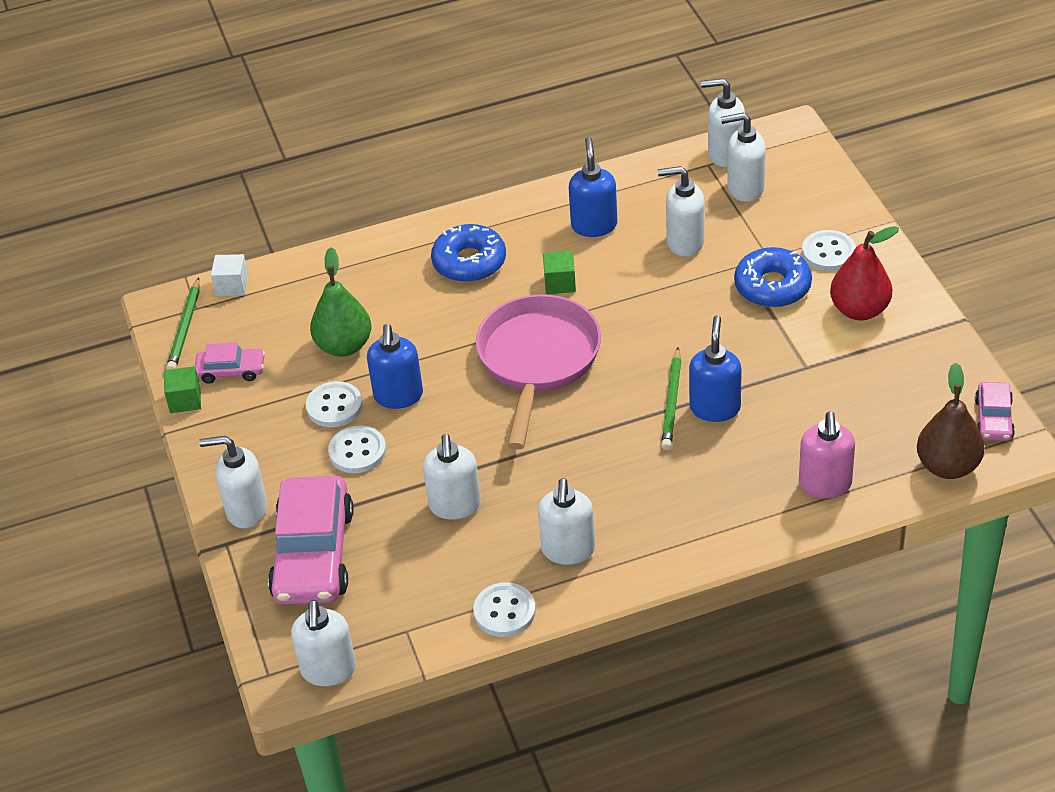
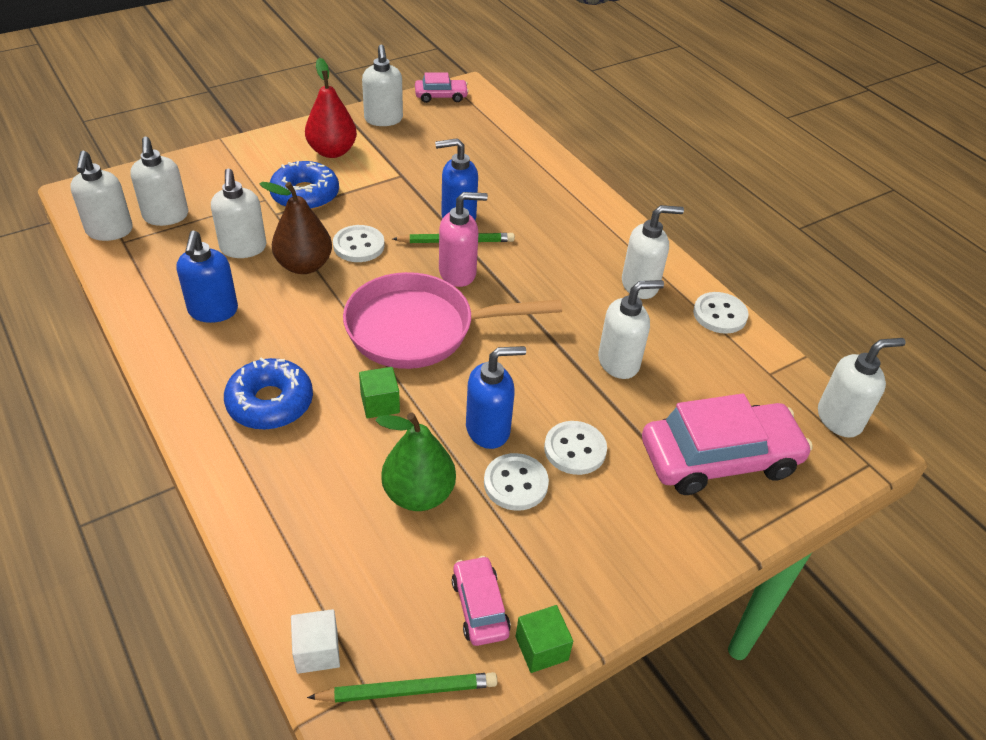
camera: 110 degrees left, 0 degrees up
(246, 510) = (688, 532): white soap dispenser -> white soap dispenser (383, 119)
(560, 283) = (304, 326): green cube -> green cube (380, 403)
(594, 225) = (213, 311): blue soap dispenser -> blue soap dispenser turned 75 degrees counterclockwise
(825, 484) = (525, 162): pink soap dispenser -> pink soap dispenser (458, 273)
(828, 253) = (261, 168): white button -> white button (359, 245)
(947, 466) = (491, 113): brown pear -> brown pear (304, 265)

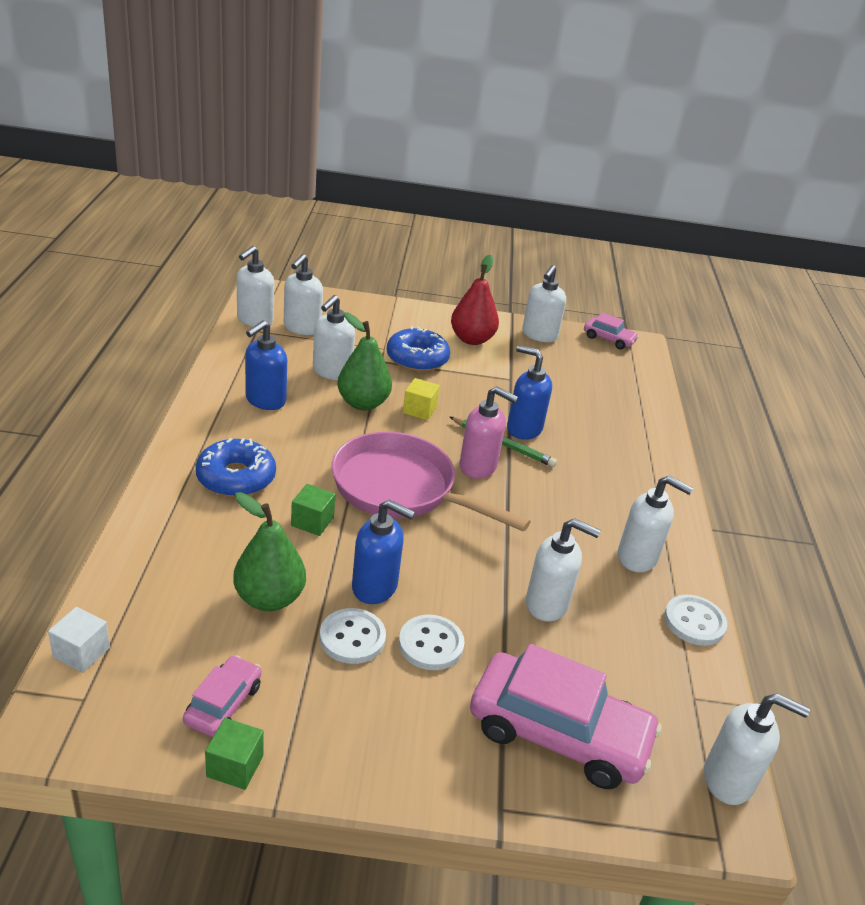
camera: 35 degrees right, 10 degrees down
(304, 265) = (363, 403): brown pear -> green pear
(359, 245) = (419, 410): white button -> yellow cube
(408, 690) = (108, 722): green pencil -> none

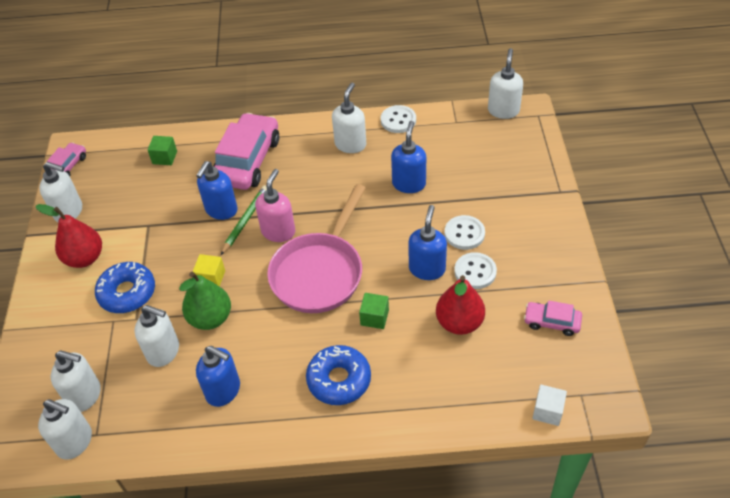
camera: 90 degrees left, 15 degrees up
(235, 766) = (589, 304): green cube -> green cube (165, 157)
(269, 598) = (459, 323): green pear -> red pear
(547, 604) = (409, 184): white soap dispenser -> blue soap dispenser
(558, 733) = (504, 173): pink car -> pink car (247, 160)

